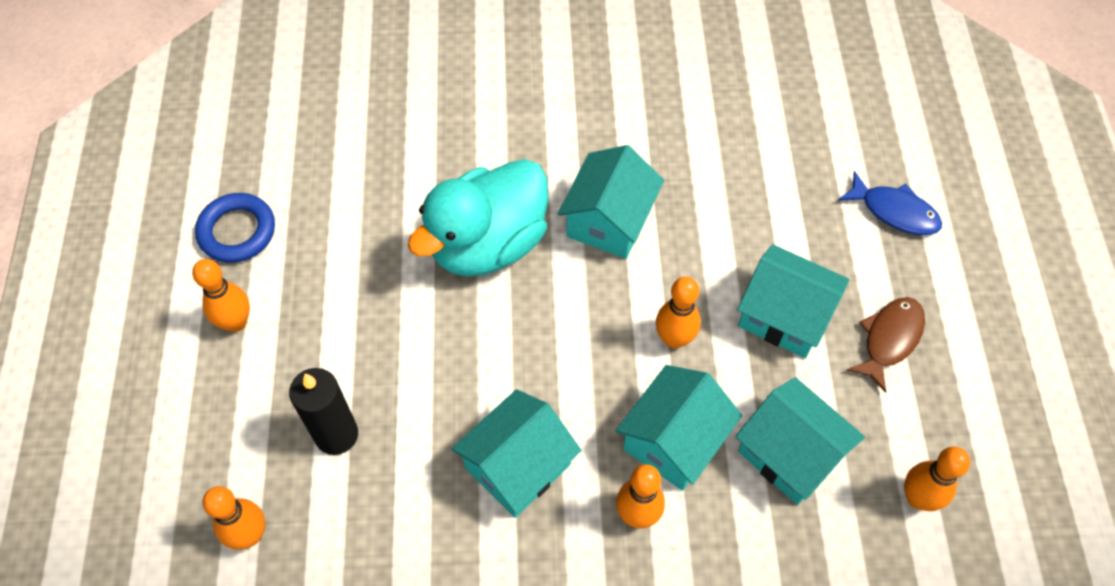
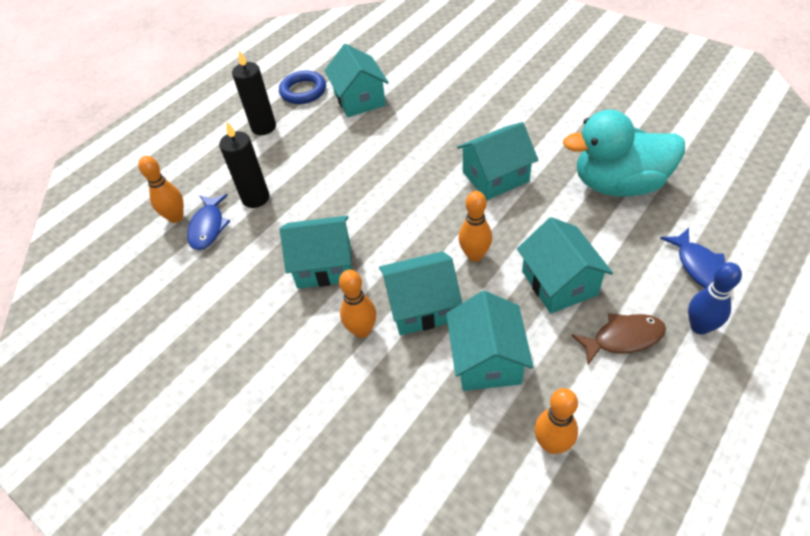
camera: 45 degrees right, 10 degrees down
(236, 322) = (263, 127): orange bowling pin -> black candle
(312, 517) = (208, 227): none -> blue fish
(334, 201) = (359, 99): none -> turquoise house
(488, 244) = (416, 154): turquoise duck -> turquoise duck (618, 184)
(941, 280) = (699, 327): none -> blue bowling pin

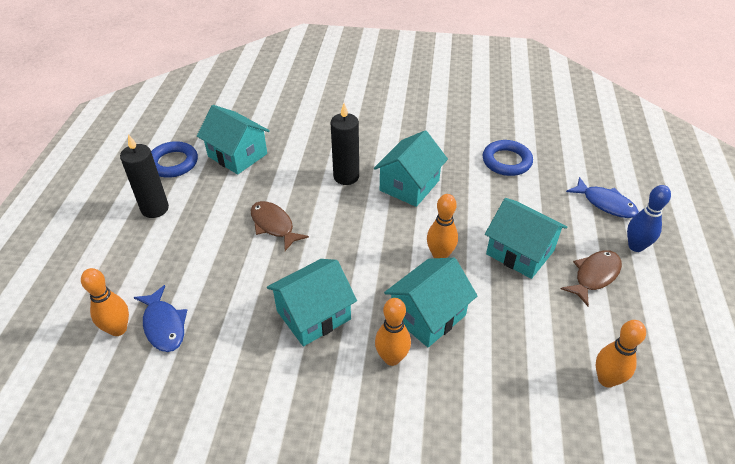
camera: 35 degrees left, 5 degrees down
(255, 198) = (196, 279): black candle -> black candle (346, 177)
(346, 174) = (274, 225): none -> brown fish
(487, 359) = (512, 336): turquoise house -> none
(618, 184) = (506, 161): turquoise duck -> blue ring

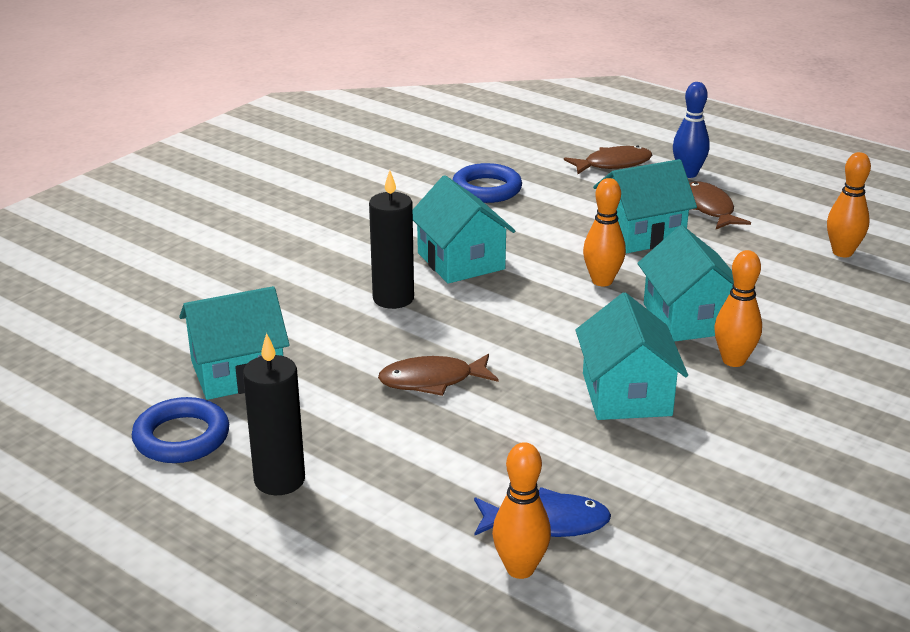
camera: 60 degrees left, 15 degrees down
(605, 203) = (613, 164): blue fish -> brown fish

